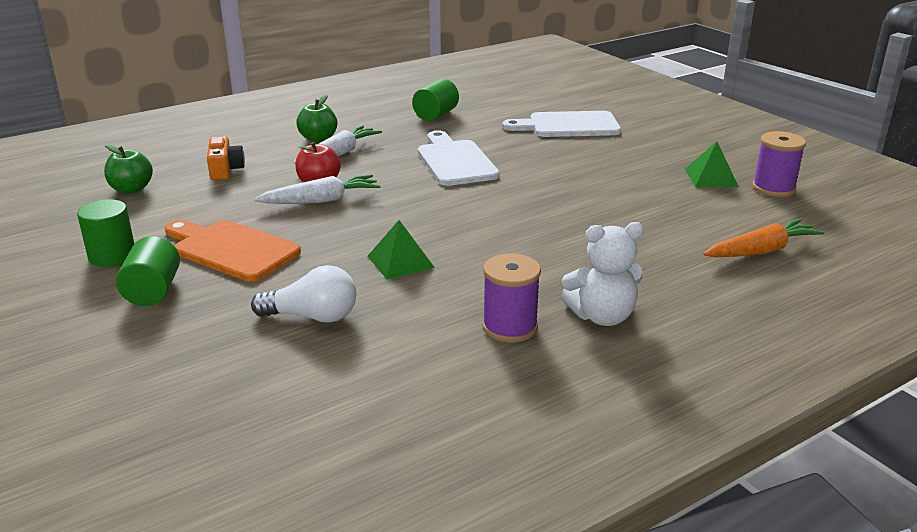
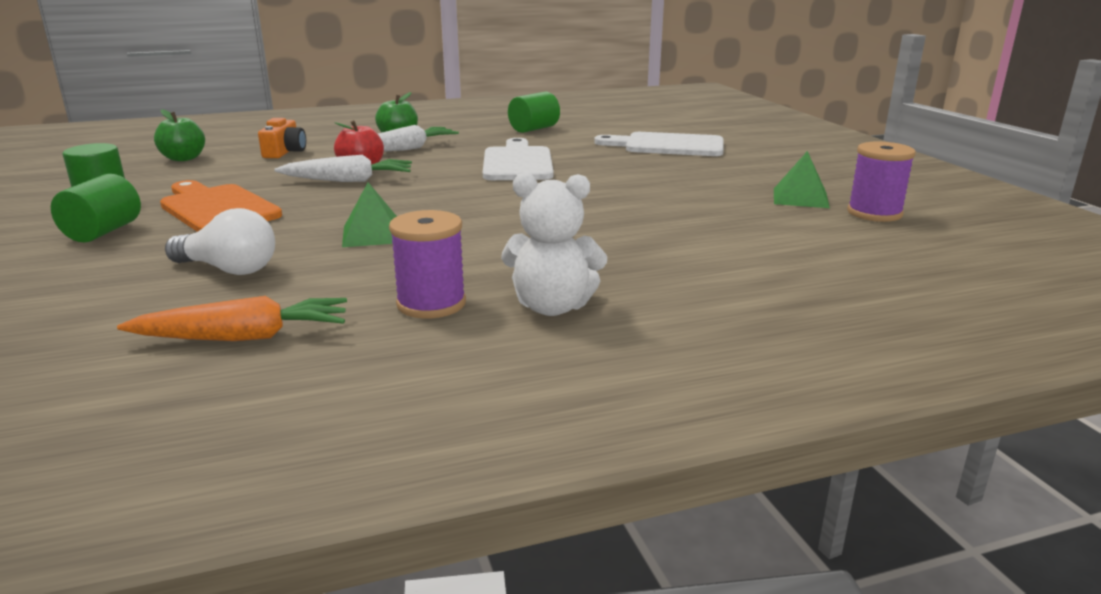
camera: 15 degrees right, 5 degrees down
(761, 251) = (814, 267): orange carrot -> orange carrot (244, 337)

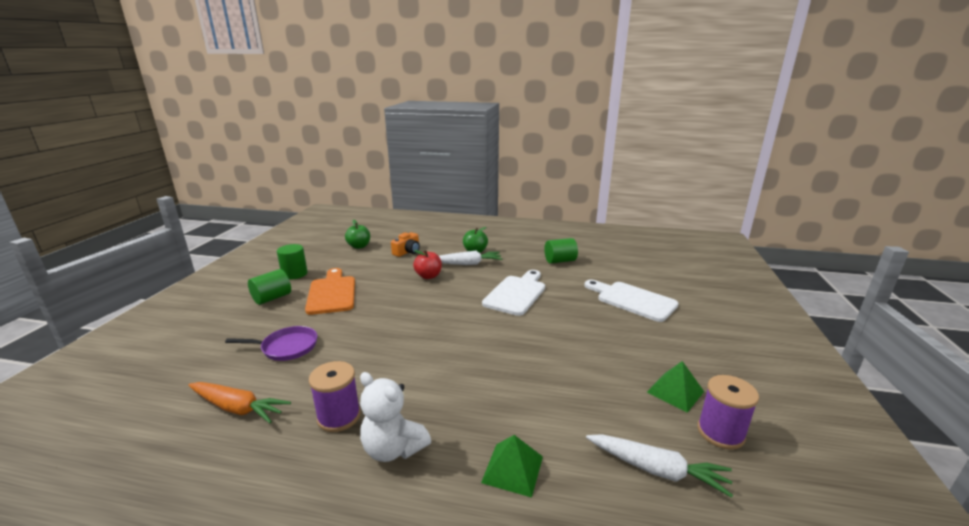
camera: 30 degrees right, 0 degrees up
(228, 269) = (287, 347): white light bulb -> purple pan
(348, 180) = (411, 286): white carrot -> white carrot (657, 470)
(373, 234) = (375, 340): green pyramid -> green pyramid (512, 469)

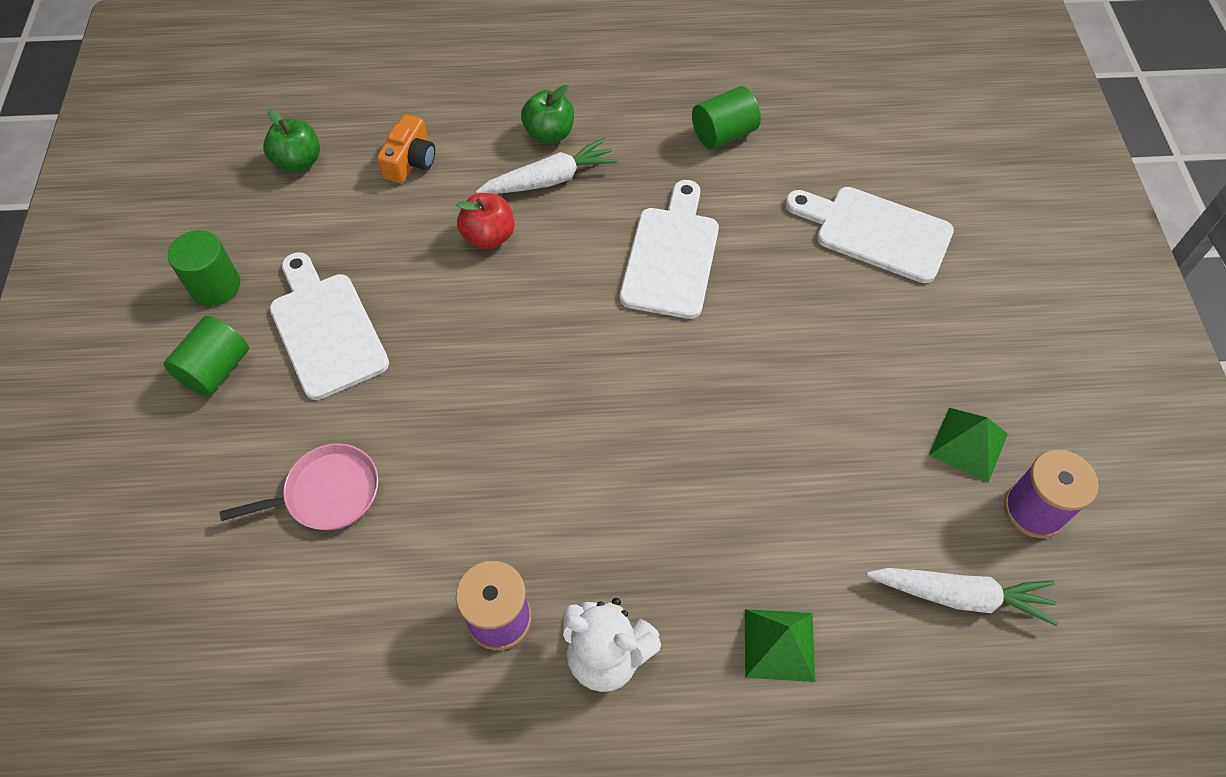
camera: 15 degrees left, 35 degrees up
(237, 408) = (331, 642): orange carrot -> none
(287, 347) = (328, 493): purple pan -> pink pan
(332, 293) = (326, 329): orange cutting board -> white cutting board

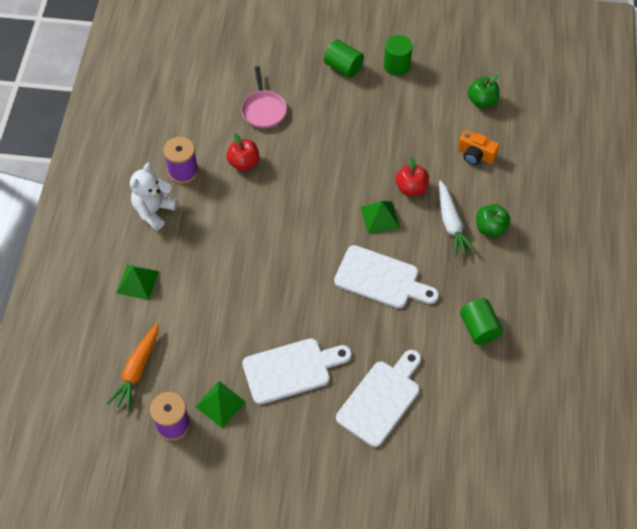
camera: 100 degrees right, 0 degrees up
(326, 329) = (359, 111): white cutting board -> white cutting board (291, 370)
(464, 504) = (244, 163): none -> red apple
(554, 271) = (380, 217): none -> green pyramid
(960, 596) = (137, 370): white carrot -> orange carrot

